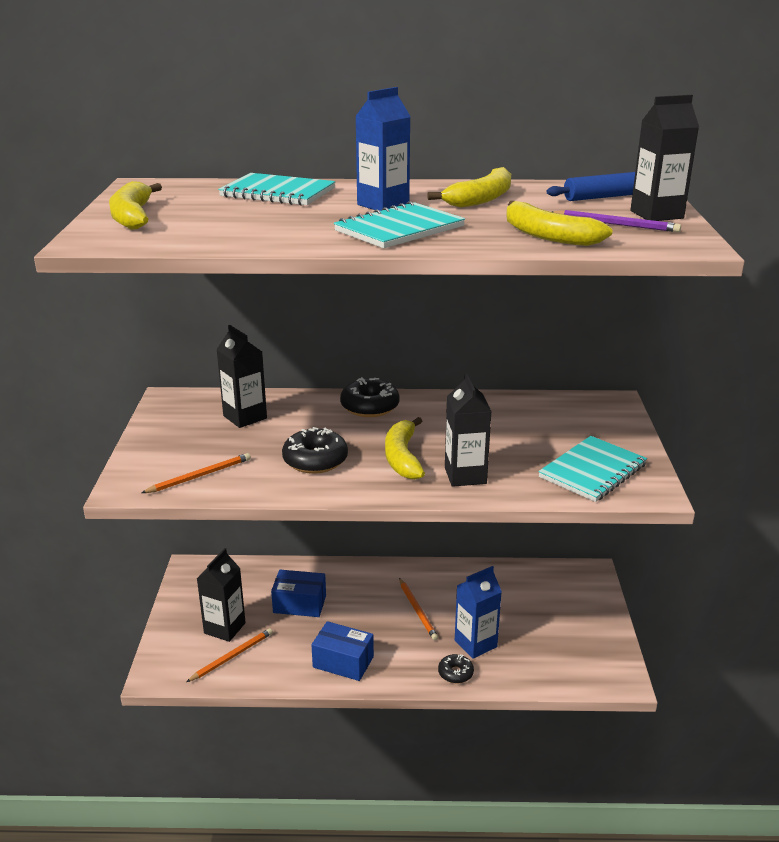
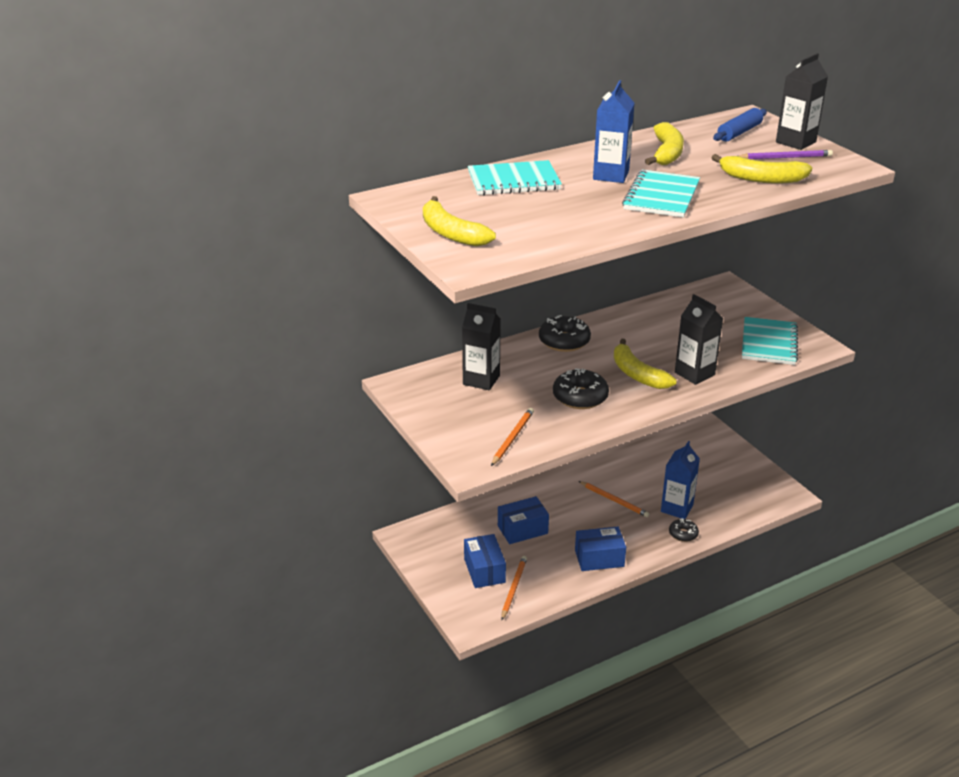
camera: 30 degrees left, 5 degrees up
(224, 628) = (484, 570): black carton -> blue box

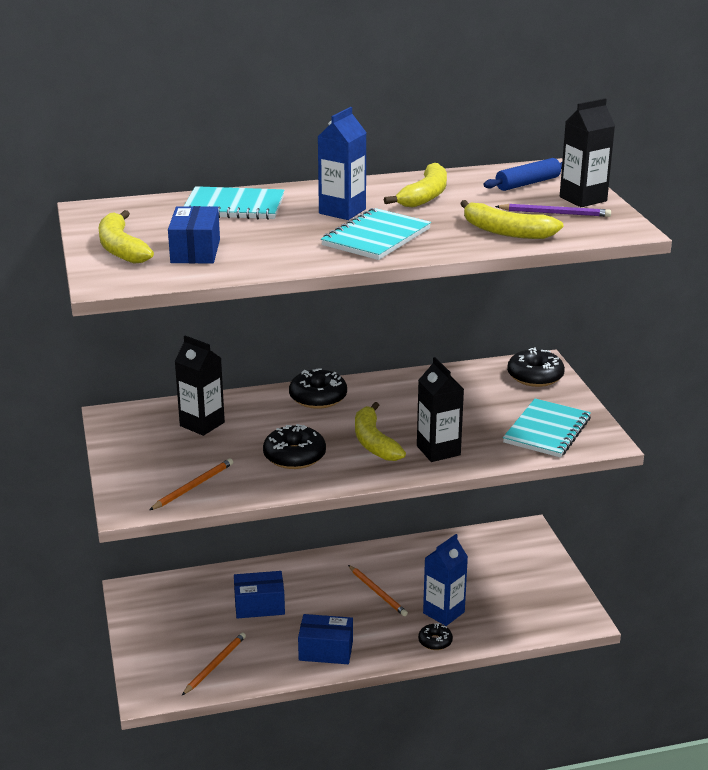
camera: 15 degrees right, 5 degrees down
(484, 570) = (195, 641): blue box -> blue box (195, 251)
(728, 297) = (535, 376): none -> black donut

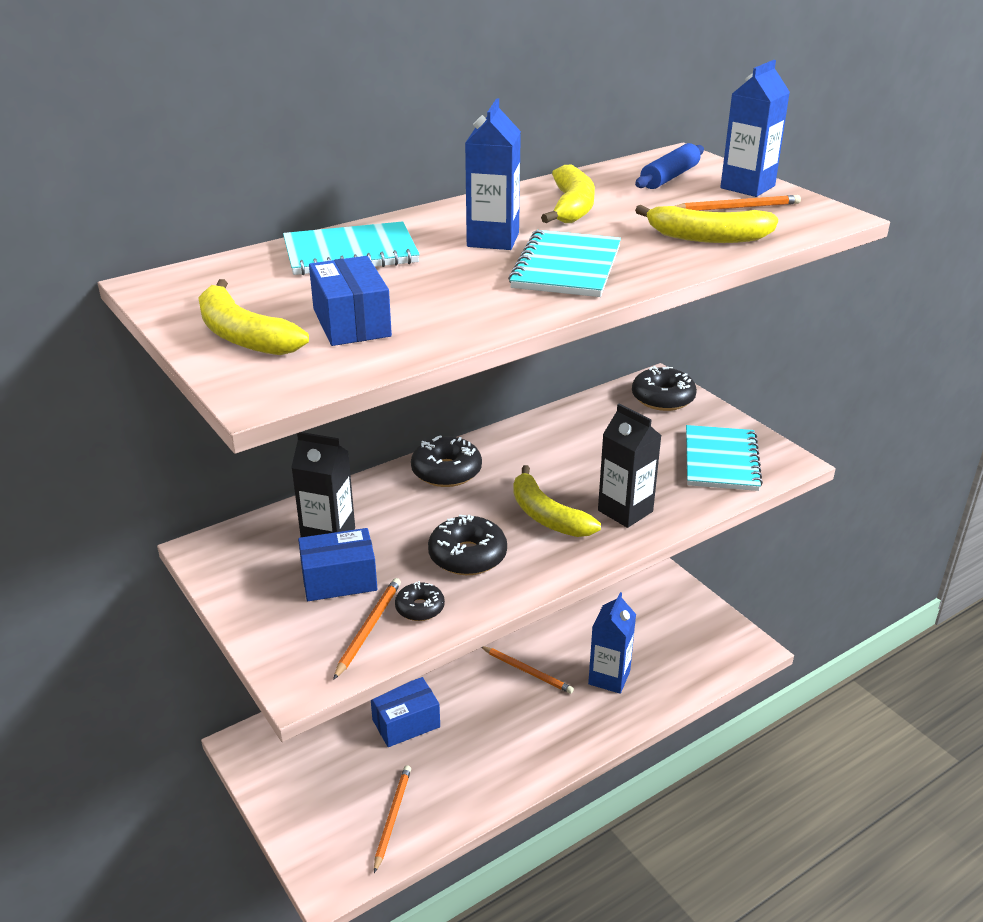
camera: 20 degrees left, 5 degrees up
(326, 650) = (509, 761): blue box -> blue box (339, 580)
(435, 641) = (619, 716): black donut -> black donut (420, 608)
(555, 213) = (737, 207): purple pencil -> orange pencil
(583, 199) = (747, 187): black carton -> blue carton

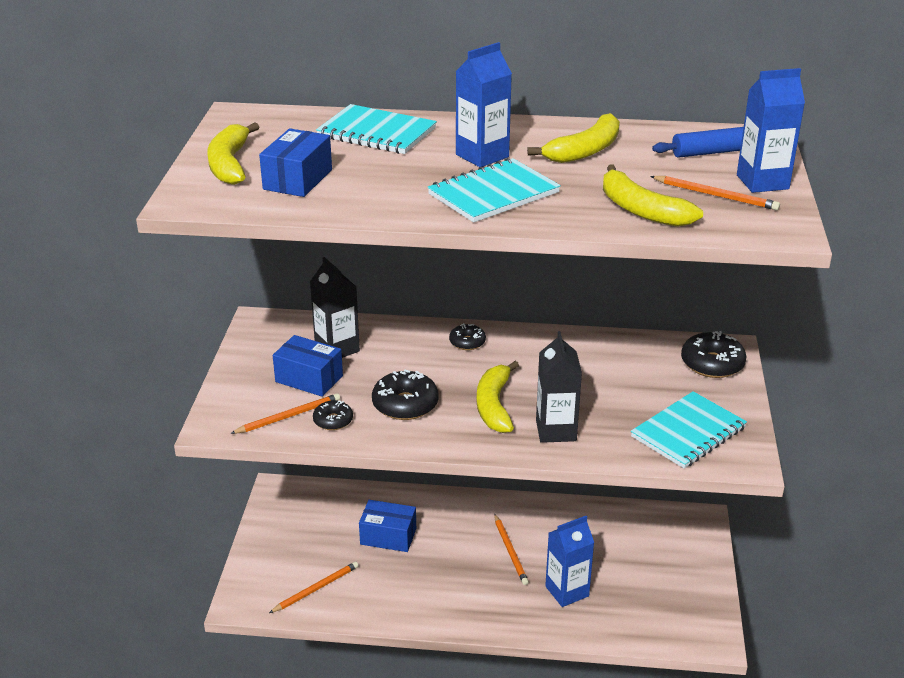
camera: 40 degrees right, 0 degrees up
(446, 471) = (467, 342): black donut -> black donut, size x0.59

